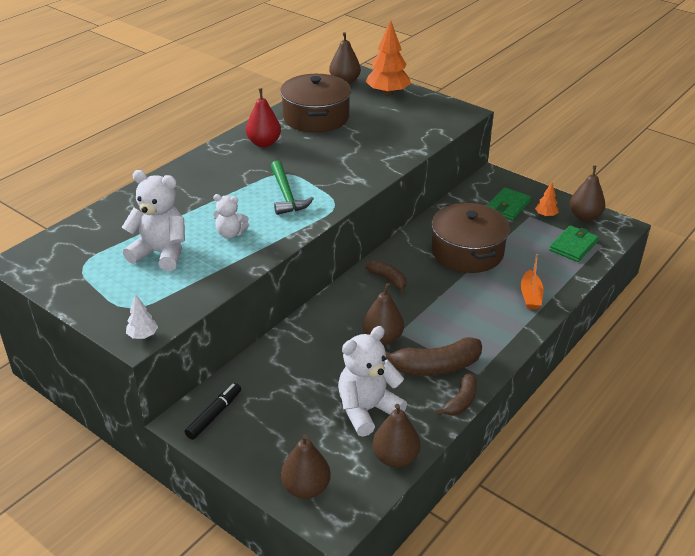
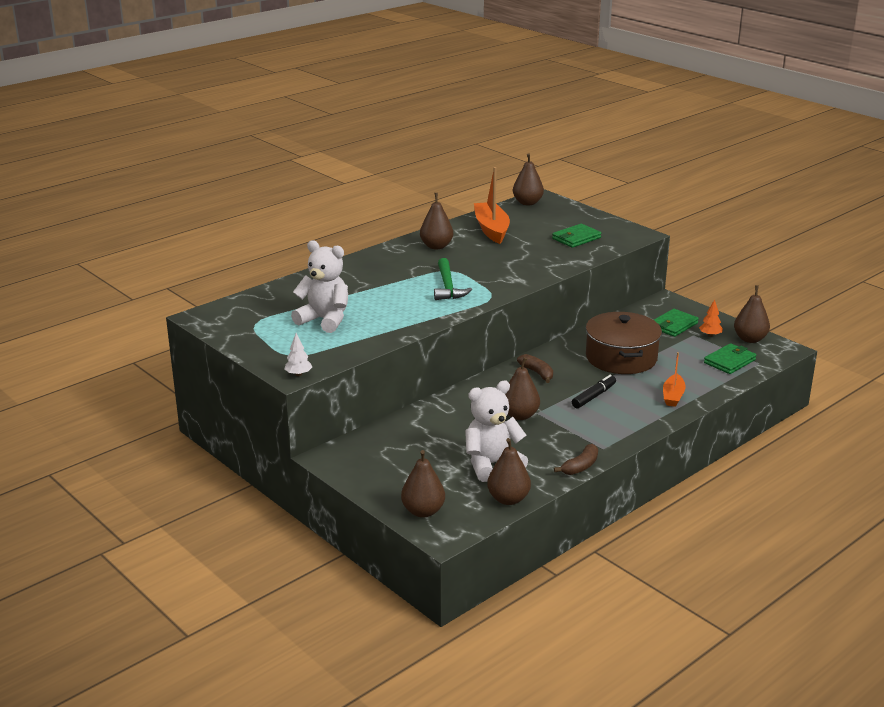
camera: 10 degrees right, 10 degrees down
(214, 415) = (353, 455): black marker -> black marker (594, 396)
(230, 233) = (390, 311): white teddy bear -> none
(264, 143) = (436, 246): red pear -> brown pear
(316, 117) = (491, 229): brown pot -> orange boat
(387, 93) = (567, 214): orange tree -> none
(403, 122) = (576, 238): none -> green wallet
(435, 367) = (564, 440): brown banana -> none

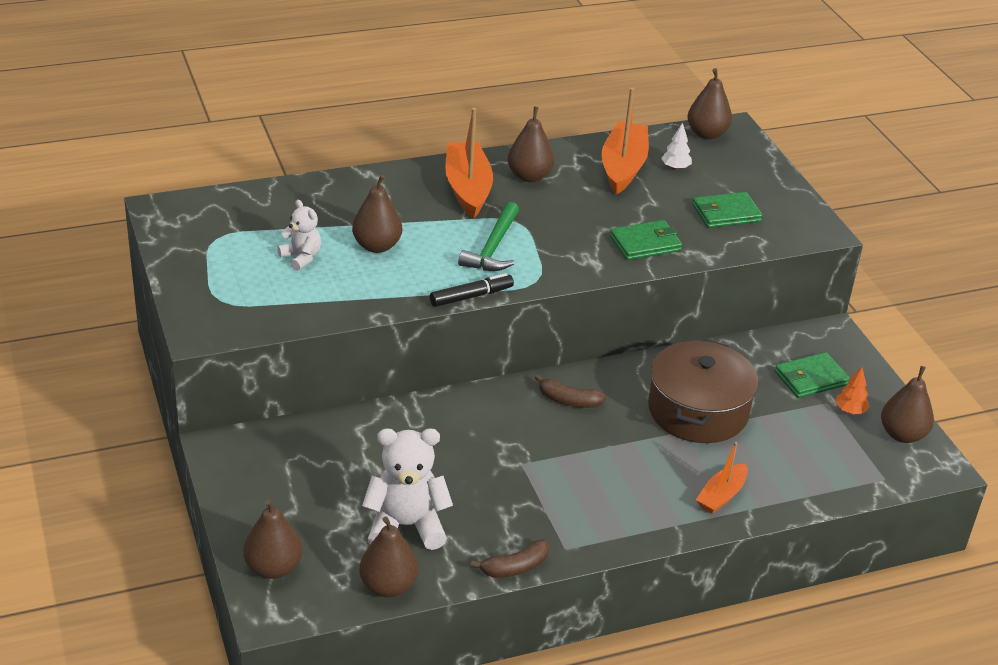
camera: 20 degrees right, 10 degrees up
(298, 374) = (208, 334): white tree -> white tree (675, 168)
(324, 320) = (301, 257): white teddy bear -> white teddy bear, size x0.57
(402, 261) = (467, 188): none -> orange boat
(520, 415) = (497, 461): brown pear -> brown pear (377, 246)
(537, 373) = (568, 400): brown banana -> brown banana turned 120 degrees clockwise
(594, 396) = (614, 462): black marker -> black marker (471, 296)
(729, 361) = (844, 463): green wallet -> green wallet (645, 243)

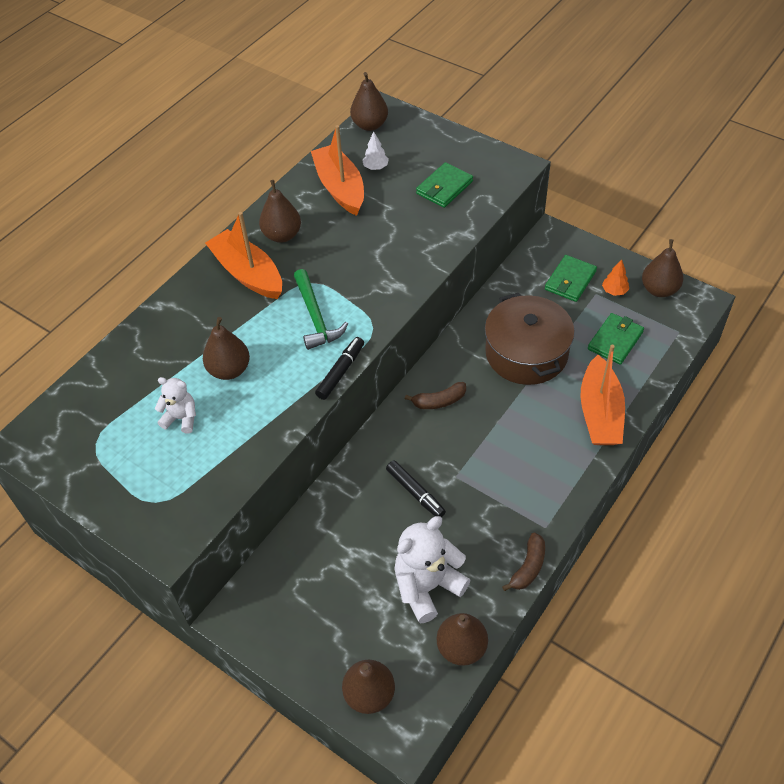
camera: 30 degrees left, 15 degrees up
(470, 454) = (415, 493): none -> black marker
(645, 243) = (416, 247): green wallet -> green wallet (615, 340)
(721, 495) = (600, 413): orange boat -> orange boat, size x1.71

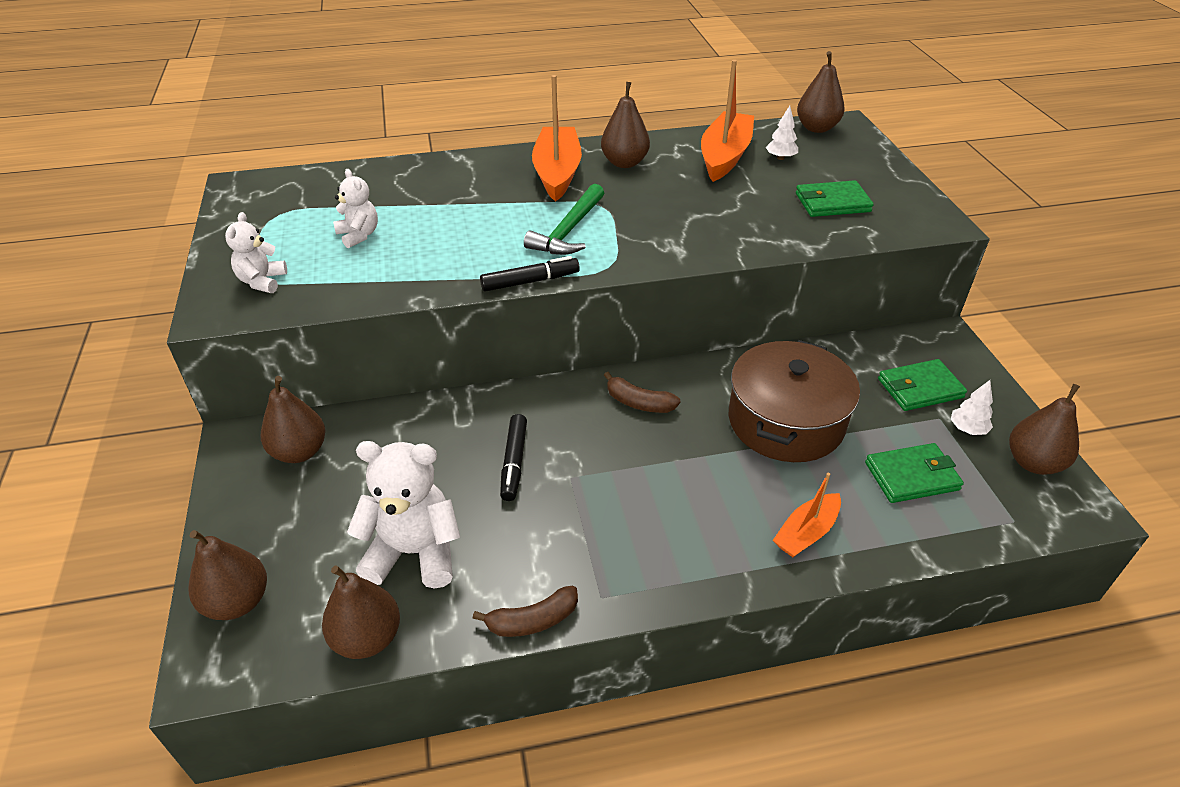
camera: 40 degrees right, 10 degrees down
(167, 500) = (262, 281): none -> white teddy bear
(229, 370) = (443, 226): brown pear -> brown pear (299, 452)
(600, 413) = (806, 533): orange boat -> orange boat, size x0.58
(614, 291) = (967, 429): orange tree -> white tree

